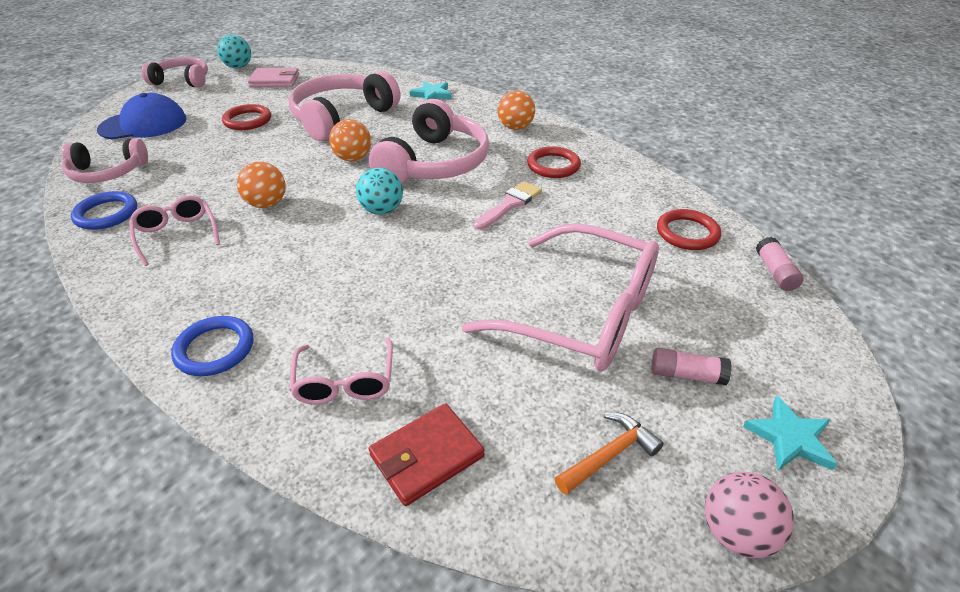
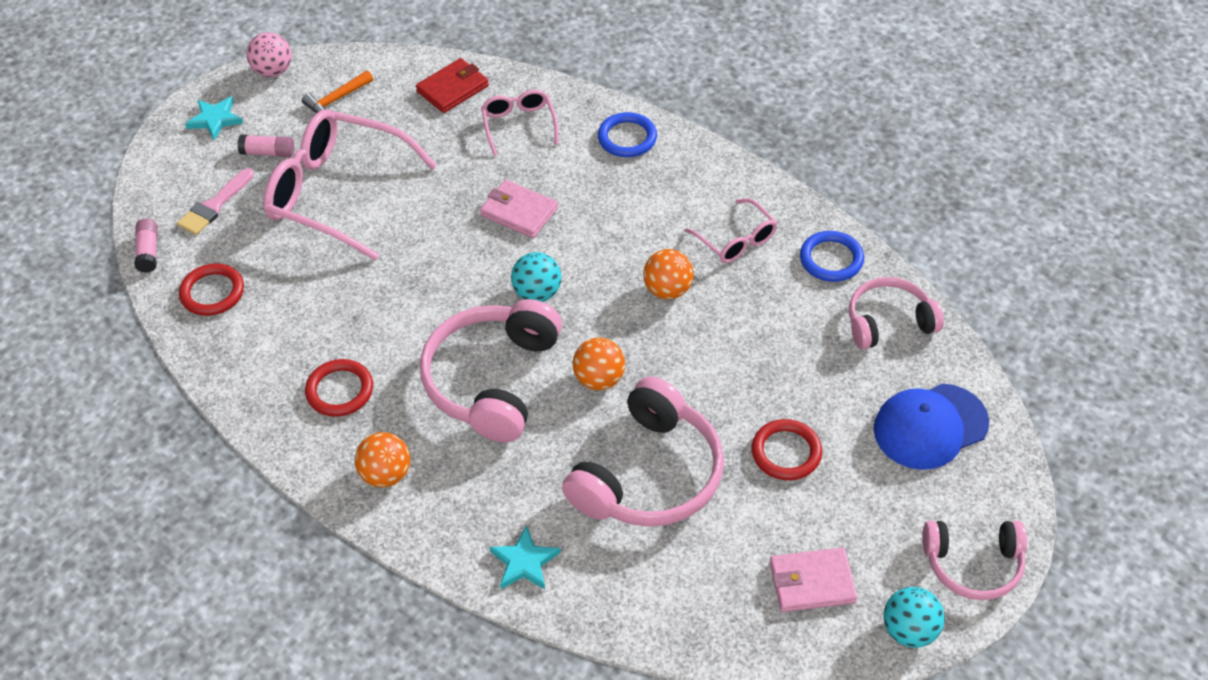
camera: 175 degrees right, 10 degrees up
(378, 276) = (519, 212): none -> pink wallet
(510, 204) = (396, 316): pink brush -> pink brush (214, 206)

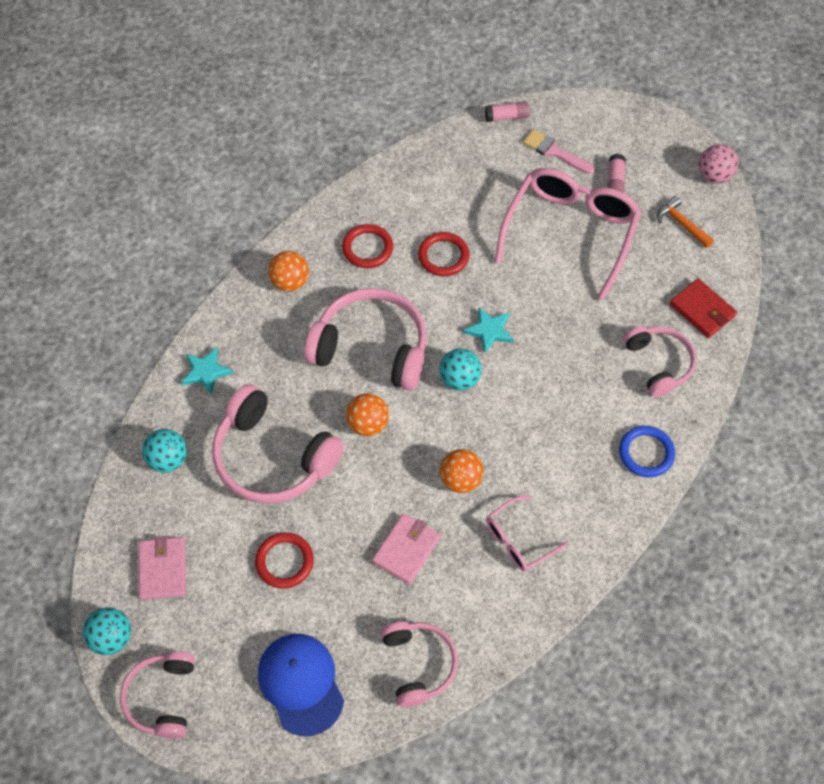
camera: 90 degrees right, 10 degrees up
(212, 292) = (465, 160): red ring -> red ring (443, 256)
(215, 119) = (652, 141): turquoise star -> turquoise star (489, 330)
(519, 125) = (658, 363): pink glasses -> pink headphones
(519, 212) = (551, 365): pink wallet -> pink wallet (406, 550)
(658, 593) = (168, 459): none -> turquoise ball
(831, 259) = (494, 622): blue ring -> none

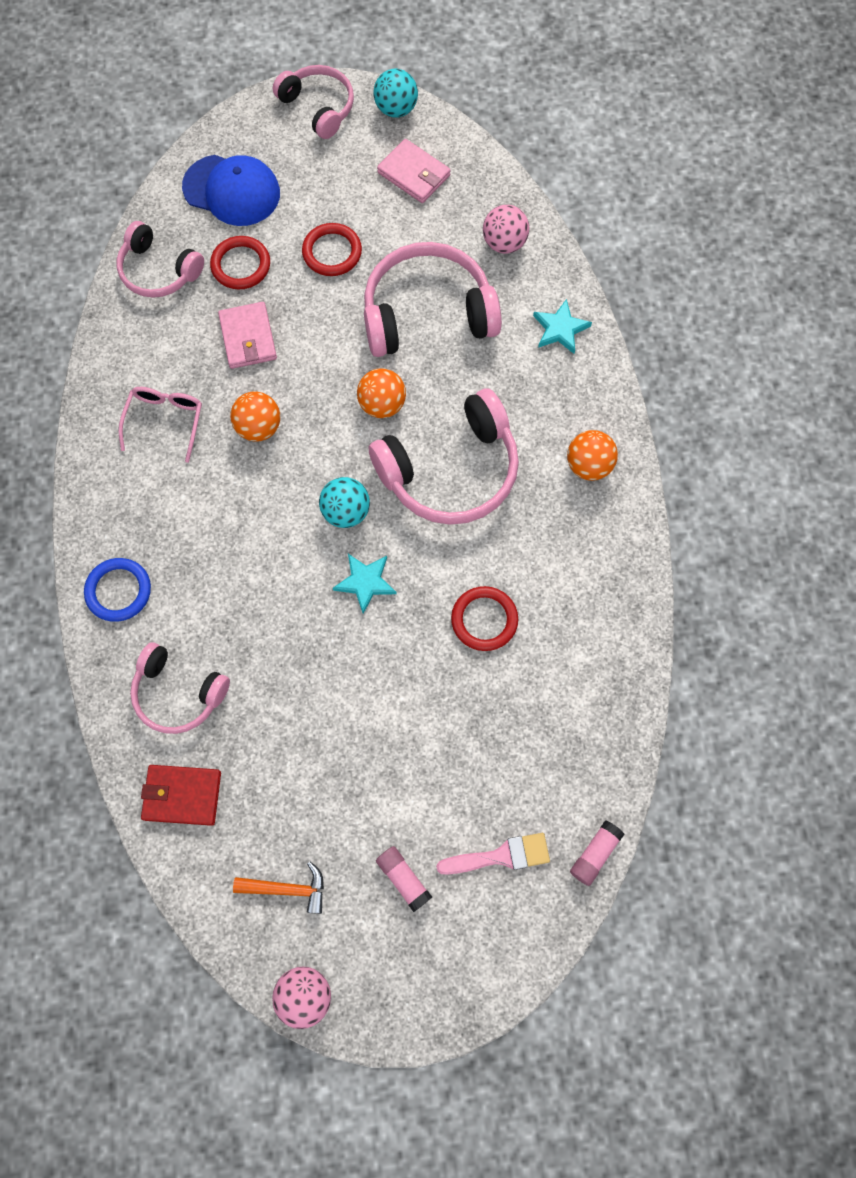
camera: 135 degrees right, 10 degrees up
(168, 459) = (504, 243): turquoise ball -> pink ball
(367, 248) = (561, 562): red ring -> red ring (241, 265)
(570, 232) = (391, 766): pink glasses -> none

